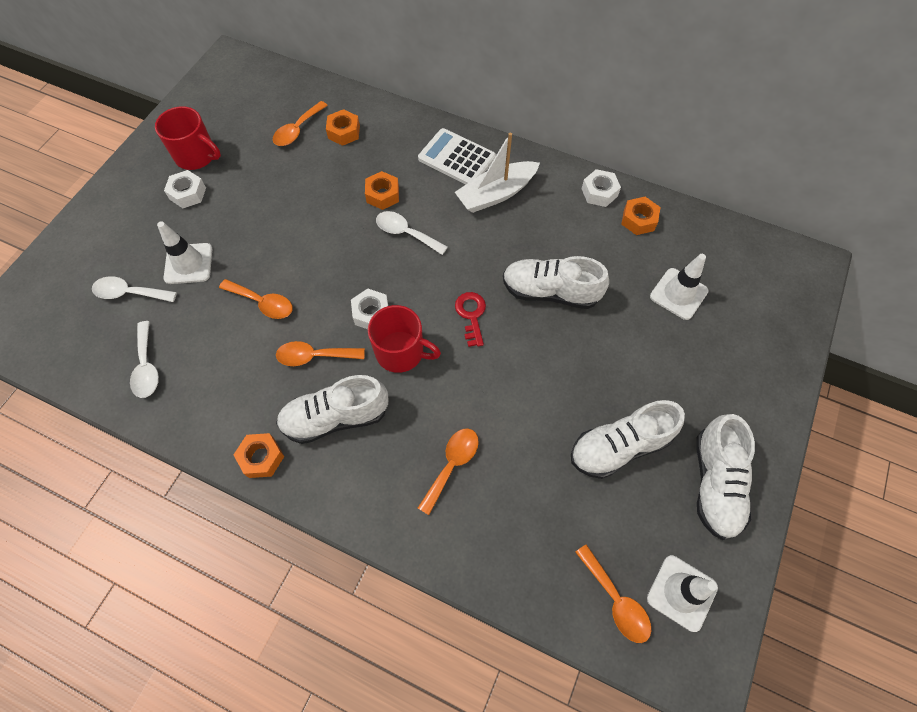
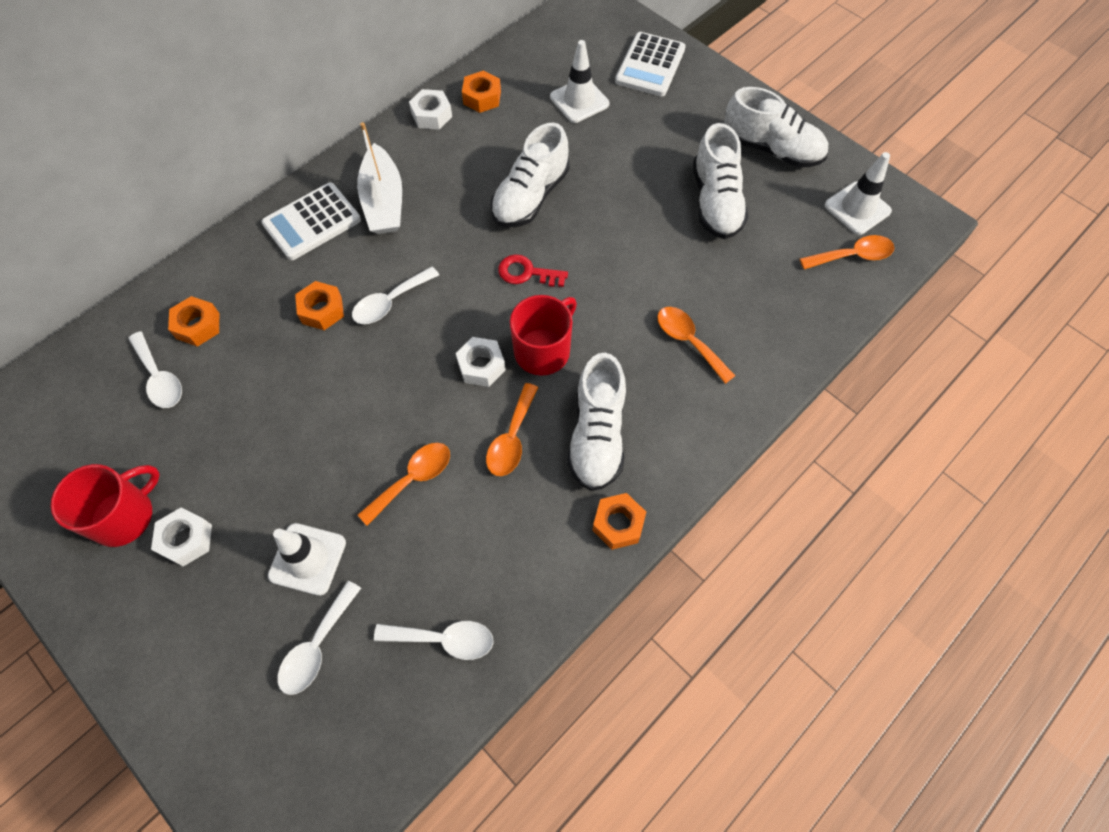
camera: 70 degrees left, 0 degrees up
(297, 130) = (159, 378): orange spoon -> white spoon
(759, 339) = (650, 65): none -> white calculator

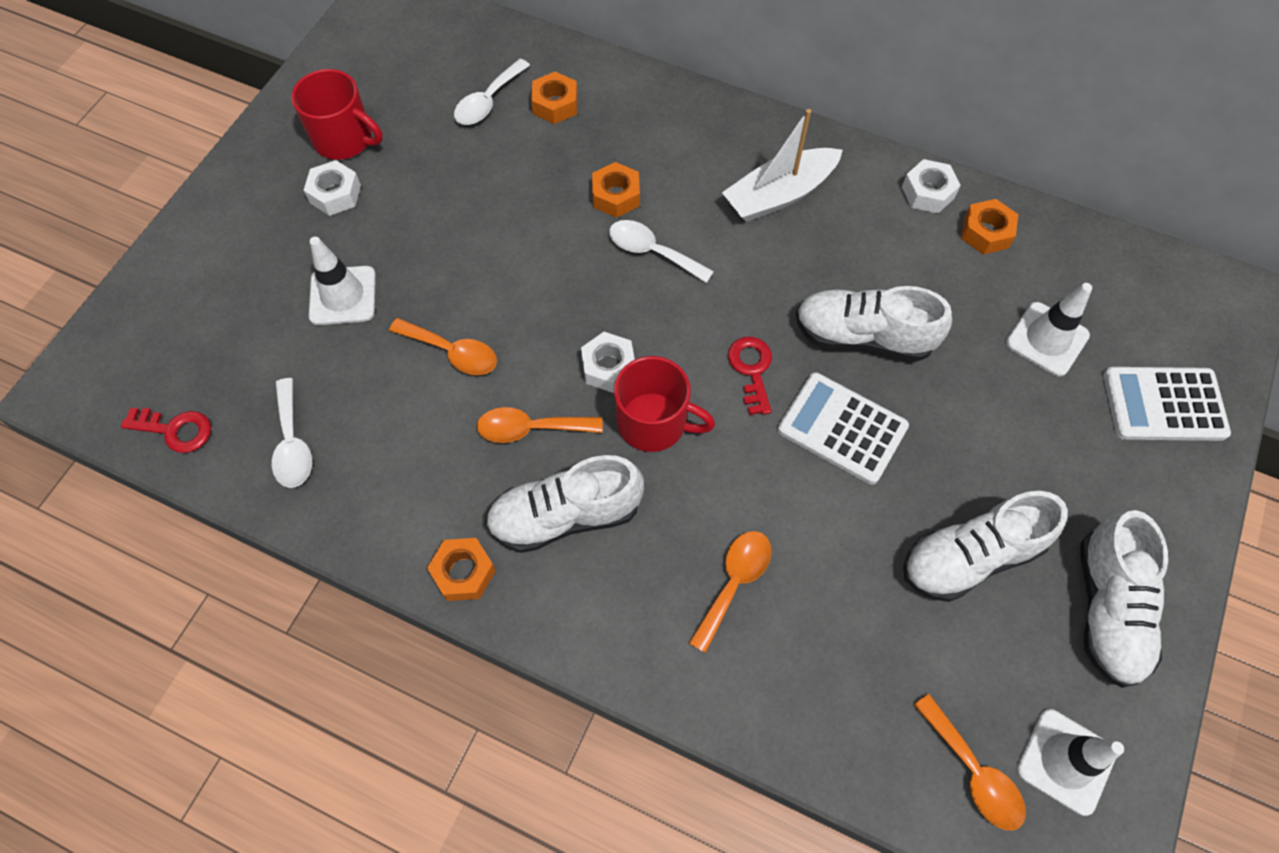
camera: 70 degrees right, 0 degrees up
(312, 222) = (720, 142): white calculator -> white calculator (842, 428)
(317, 646) = (261, 338): white spoon -> none
(381, 752) = (175, 430): none -> red key

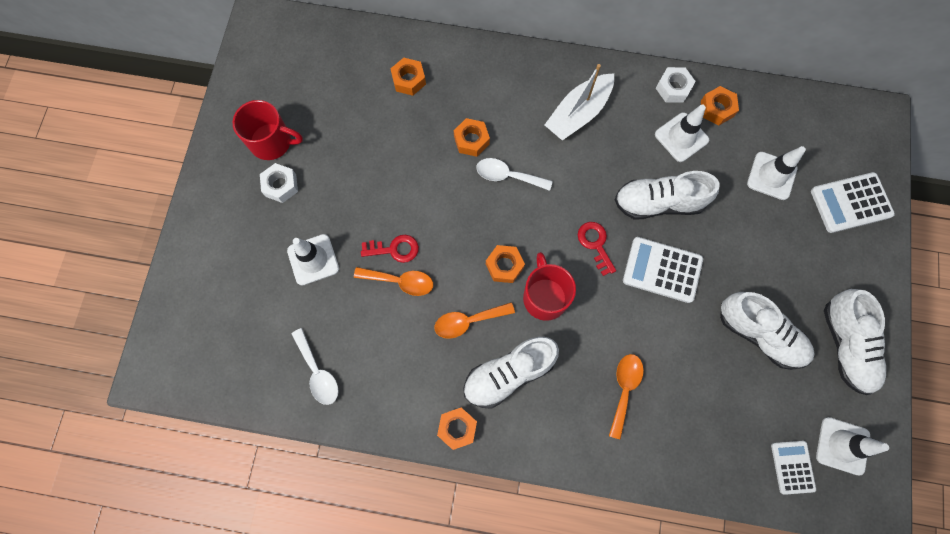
camera: 15 degrees left, 10 degrees up
(175, 430) = (236, 384): red key -> red key (394, 249)
(488, 101) = (361, 88): white spoon -> none
(608, 367) = (504, 266): white nut -> orange nut
(654, 423) = (545, 297): red mug -> red mug turned 105 degrees counterclockwise
(922, 258) = (681, 137): none -> white traffic cone
(970, 556) = (759, 334): white shoe -> white shoe turned 105 degrees counterclockwise
(973, 772) = (792, 467): orange spoon -> white calculator

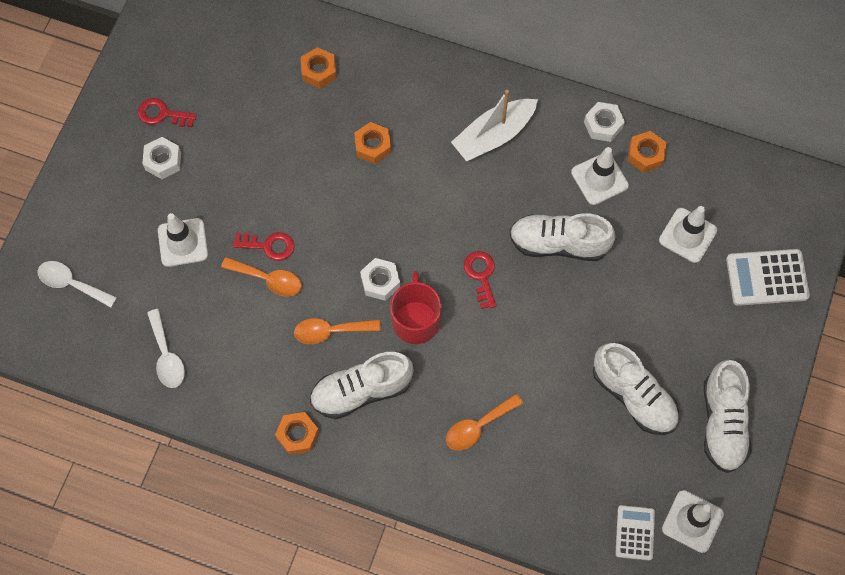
camera: 10 degrees right, 5 degrees down
(272, 142) = (162, 114): red mug -> red key
(504, 266) = (380, 281): orange nut -> white nut
(507, 176) = (403, 189): white spoon -> white spoon (71, 283)
(624, 389) = (478, 426): orange spoon -> orange spoon turned 150 degrees counterclockwise
(662, 270) = (546, 313): white calculator -> none

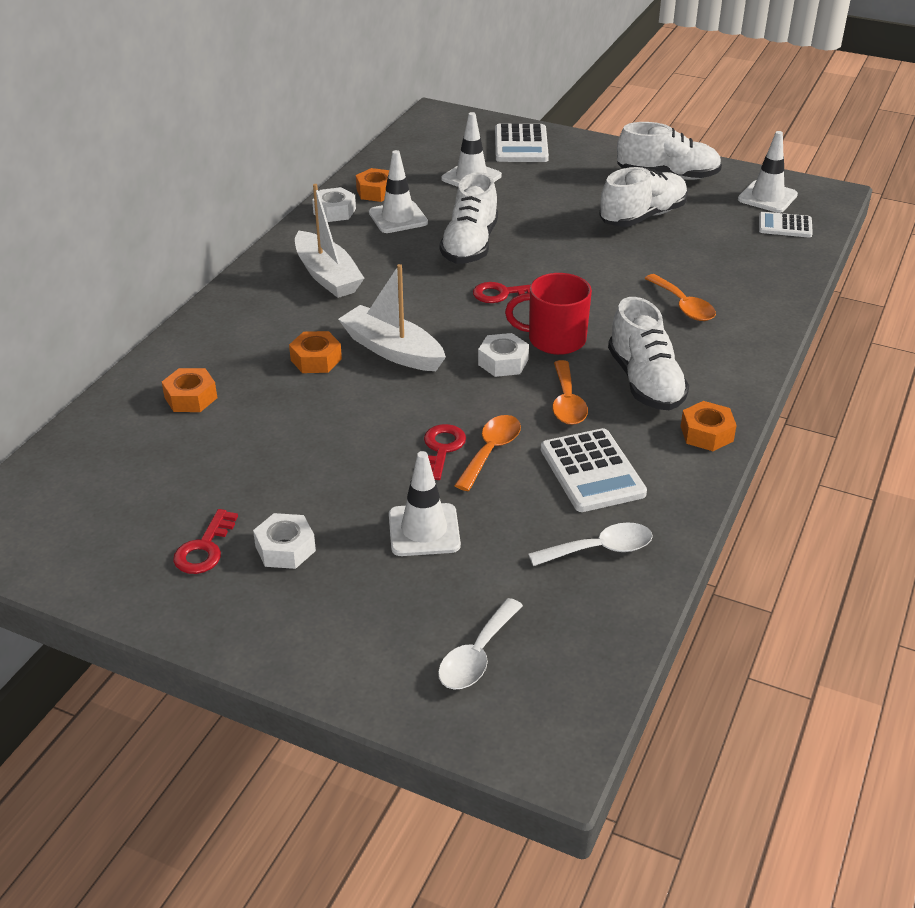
camera: 85 degrees left, 30 degrees down
(248, 350) = (592, 471): none -> white calculator
(389, 198) = (392, 350): none -> white boat

